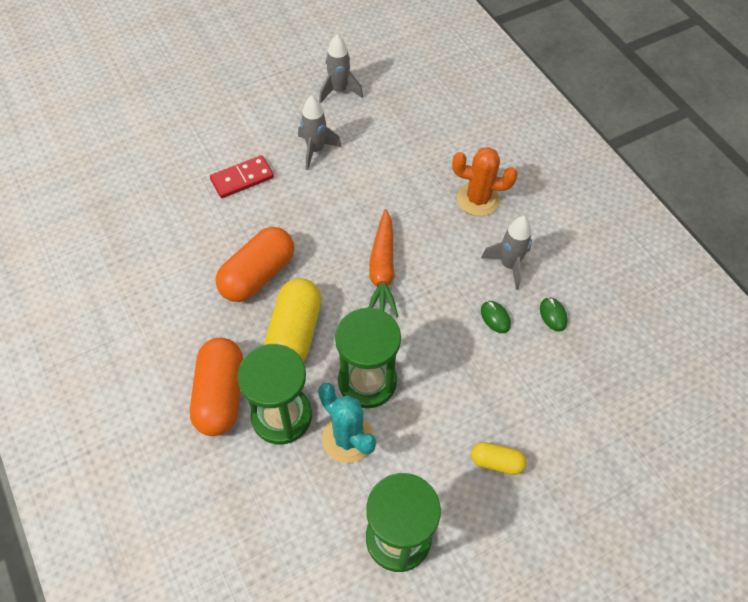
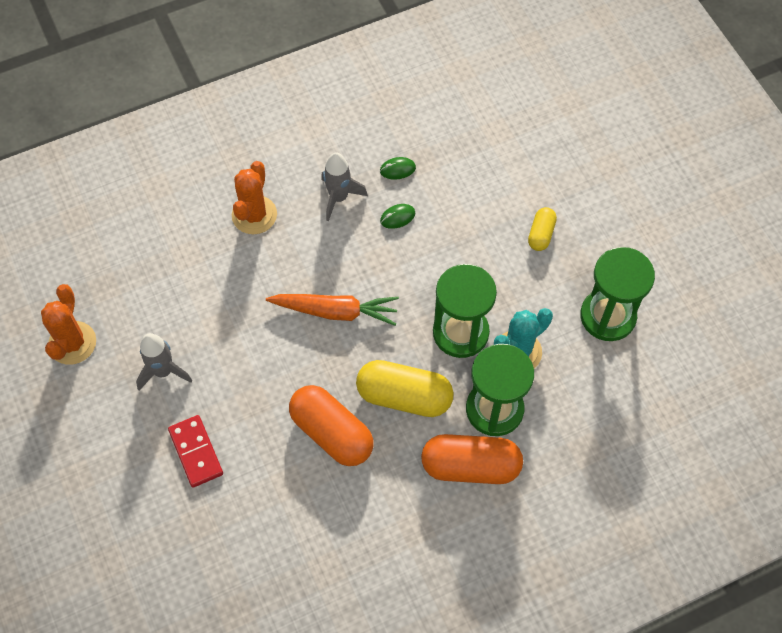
camera: 85 degrees left, 5 degrees up
(339, 91) = (72, 343): grey rocket -> orange cactus

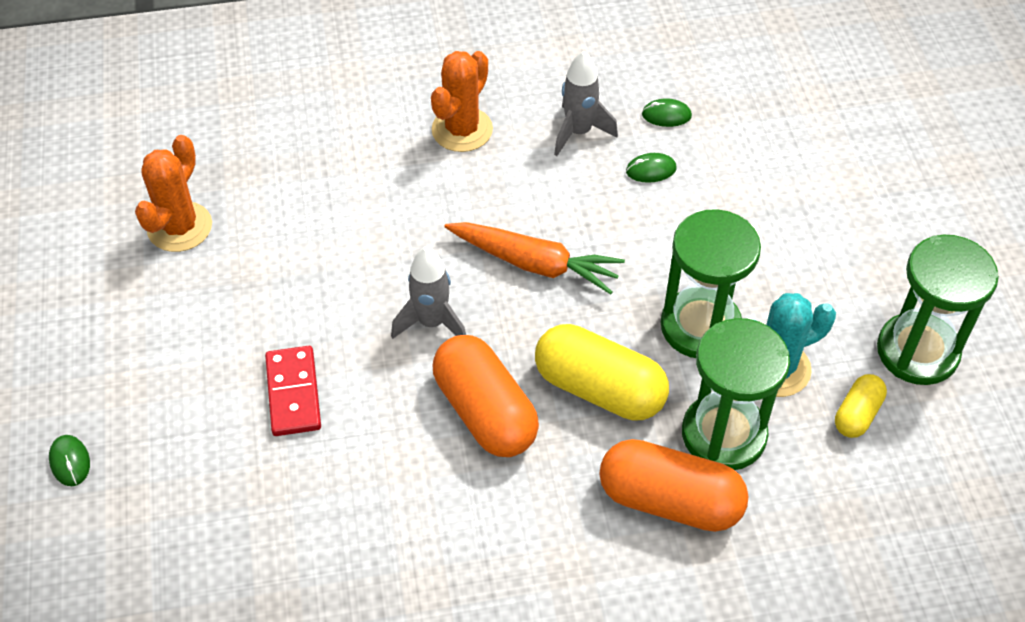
camera: 15 degrees right, 10 degrees down
(56, 542) = (70, 462): none -> green mouse
(163, 371) = (284, 286): grey rocket -> grey rocket (432, 322)
(541, 234) = (844, 230): yellow capsule -> yellow capsule (857, 414)

